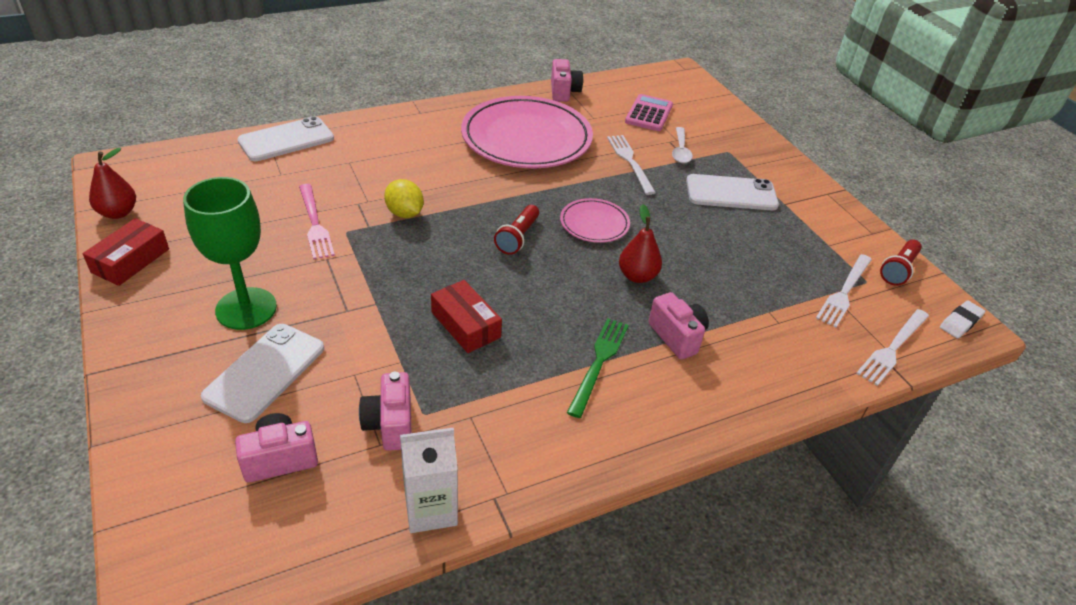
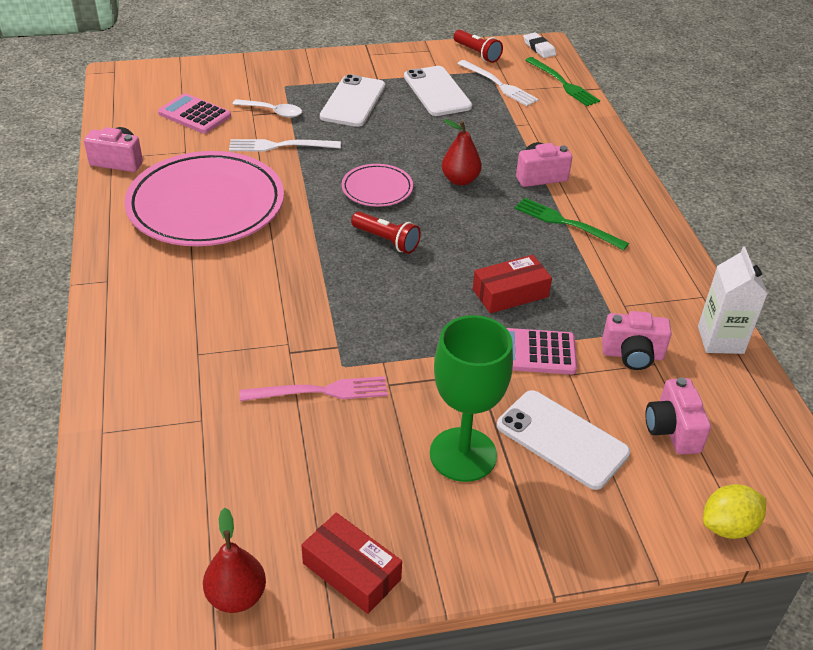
camera: 75 degrees left, 0 degrees up
(286, 140) = (117, 412): white phone -> white phone (437, 92)
(382, 346) = (533, 352): none -> pink calculator
(404, 213) = (322, 315): yellow lemon -> yellow lemon (728, 526)
(893, 348) = (562, 83): white fork -> green fork

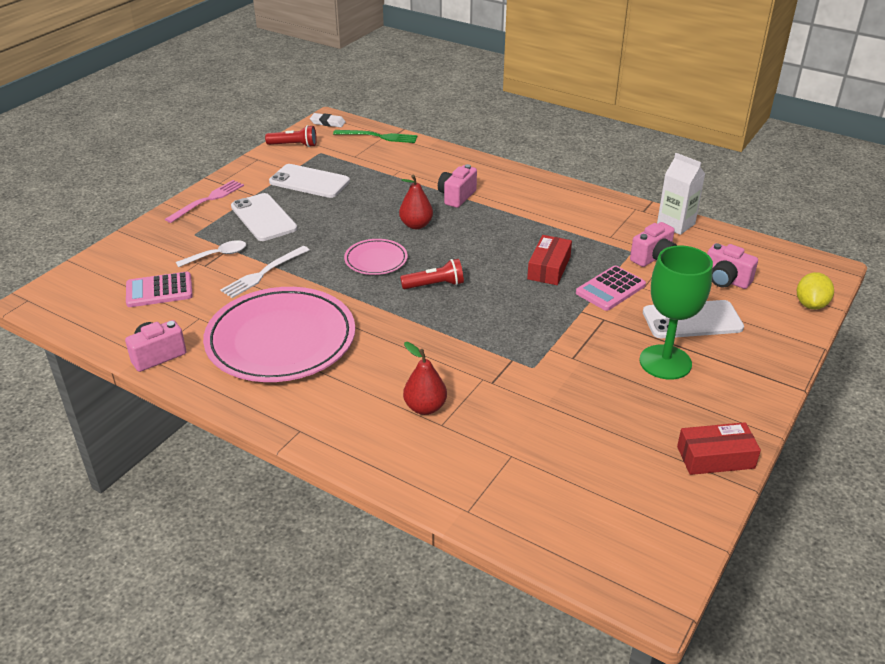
camera: 45 degrees left, 5 degrees down
(236, 596) = (689, 518): red pear -> red pear (425, 407)
(320, 391) = (545, 389): pink fork -> pink fork (207, 200)
(498, 84) = (341, 157): white fork -> none
(567, 223) = (514, 213): green fork -> none

